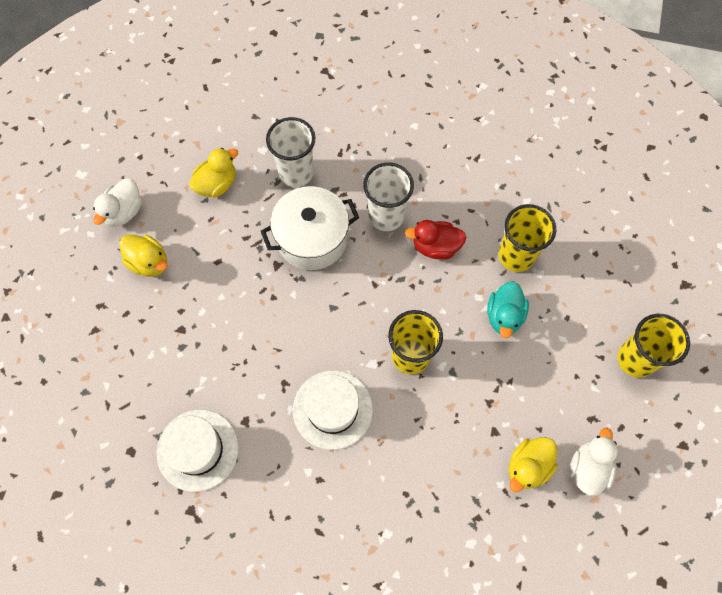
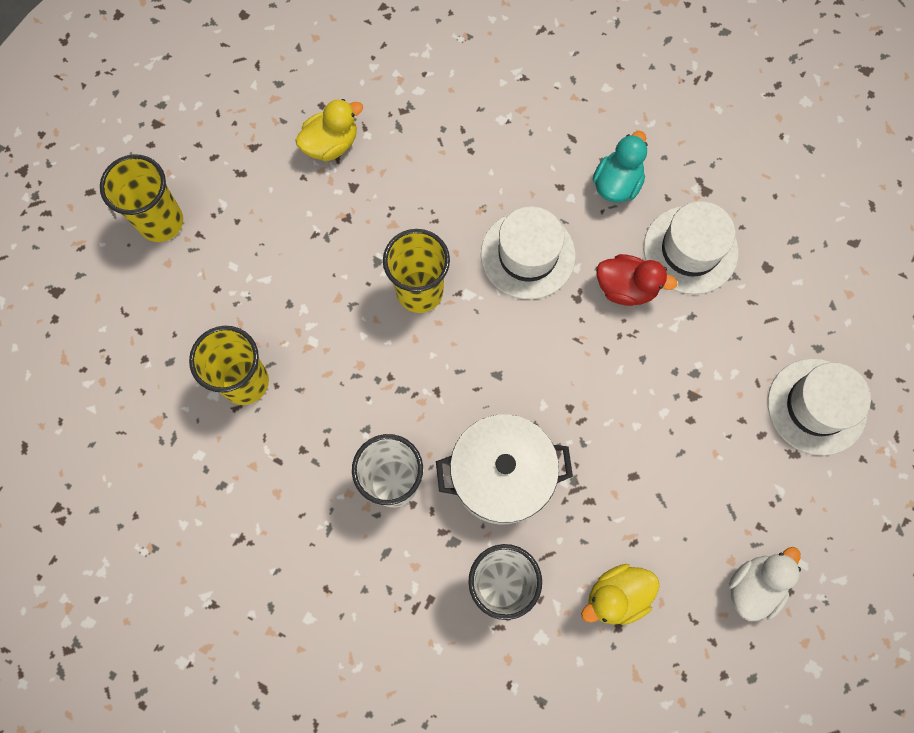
camera: 165 degrees left, 5 degrees up
(84, 345) = (816, 406): none -> white hat
(149, 262) = (725, 498): yellow duck -> none
(435, 247) = (343, 421): red duck -> red duck (626, 288)
(504, 316) = (291, 310): turquoise duck -> turquoise duck (617, 184)
(588, 468) = (268, 127): white duck -> none

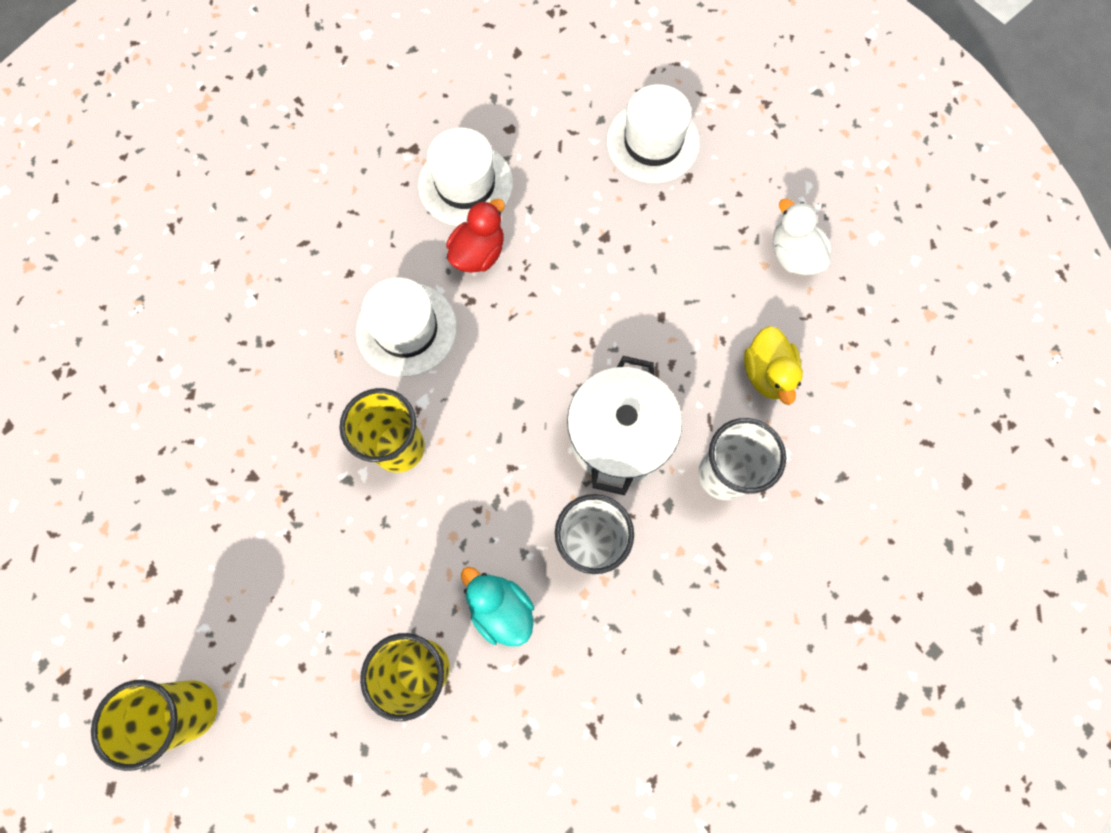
camera: 70 degrees left, 0 degrees up
(331, 144) = (191, 483): yellow duck -> none
(617, 184) = (370, 221): turquoise duck -> turquoise duck (500, 608)

